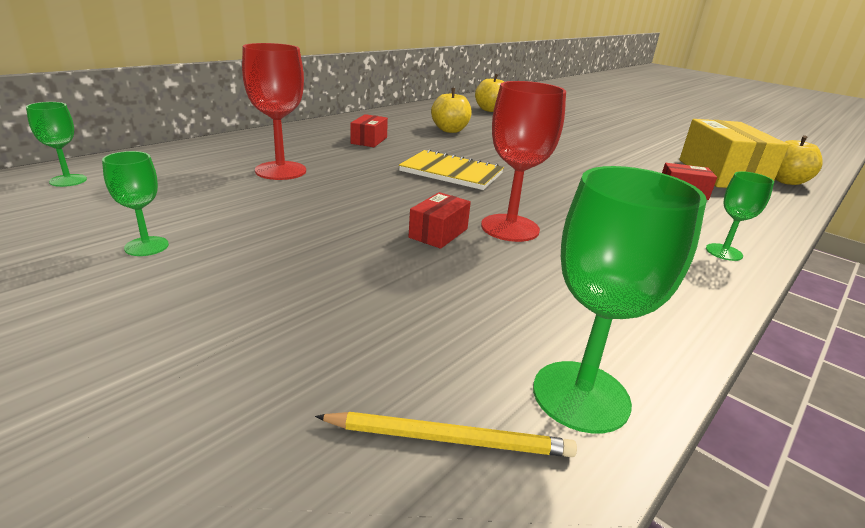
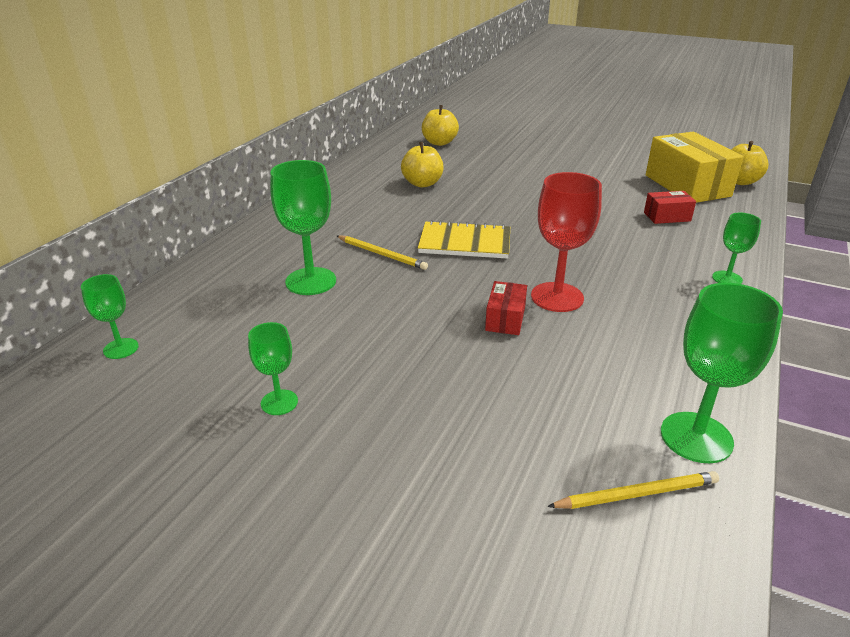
camera: 15 degrees left, 5 degrees up
(280, 171) = (311, 281): red goblet -> green goblet
(364, 166) = (381, 254): none -> yellow pencil
(369, 140) = (358, 218): red box -> none

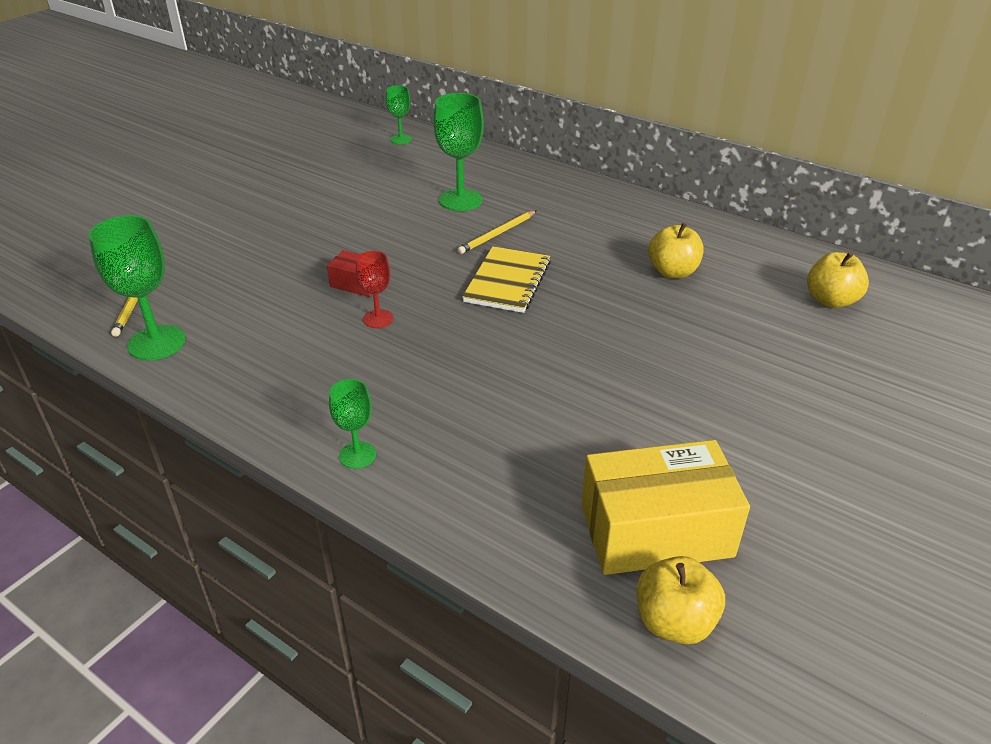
camera: 100 degrees right, 5 degrees up
(279, 402) = (312, 188): green goblet -> none
(557, 297) = (378, 319): red goblet -> red goblet, size x0.57
(667, 217) = (539, 461): red box -> none

